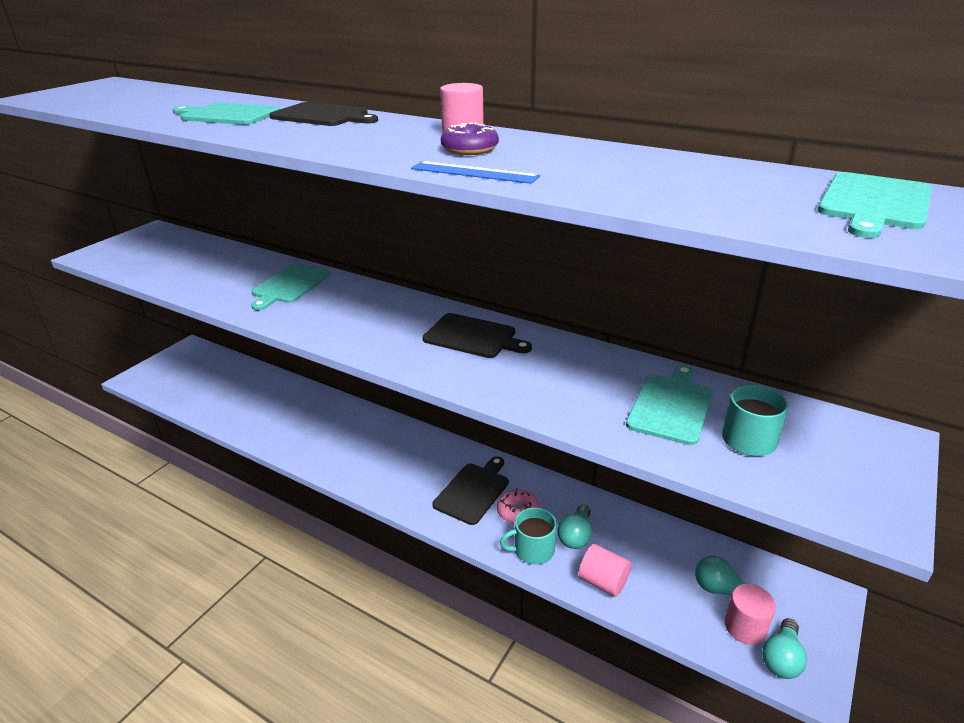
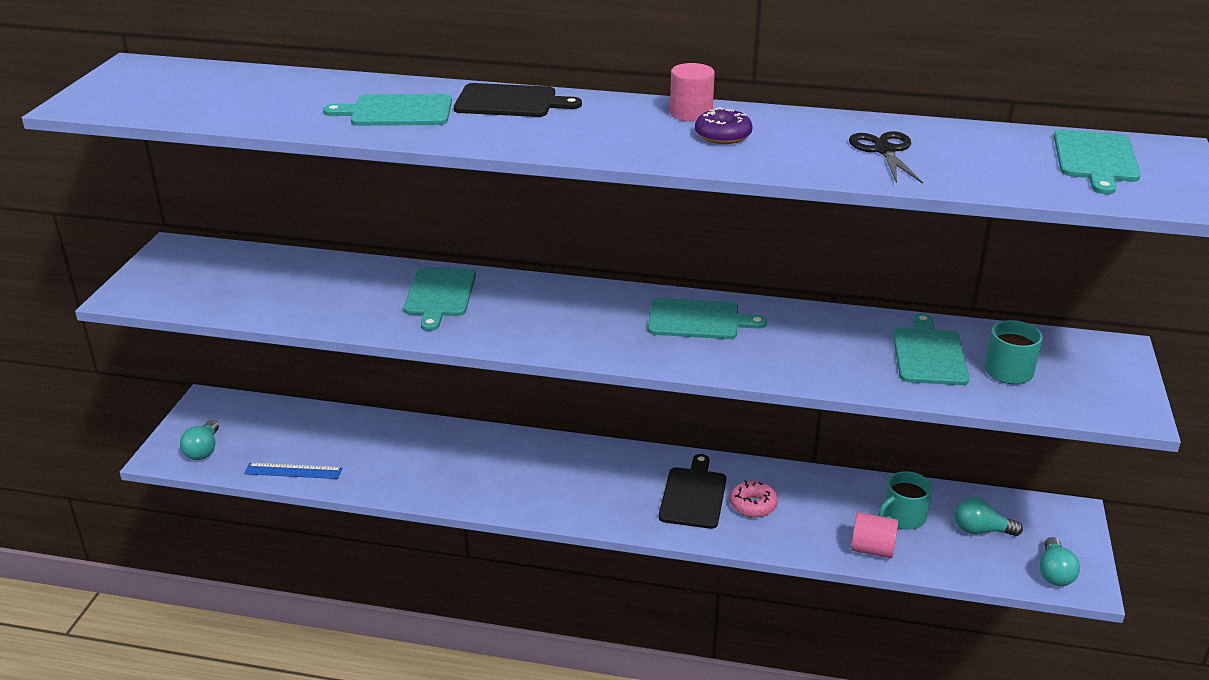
camera: 20 degrees left, 0 degrees up
(473, 337) = (698, 320): black cutting board -> turquoise cutting board
(474, 172) = (759, 165): blue ruler -> blue ruler (293, 471)
(533, 550) = (789, 537): turquoise mug -> turquoise mug (903, 517)
(575, 536) = (824, 514): turquoise light bulb -> turquoise light bulb (203, 450)
(620, 174) = (884, 151): none -> black scissors
(745, 627) = (1014, 555): pink cylinder -> none

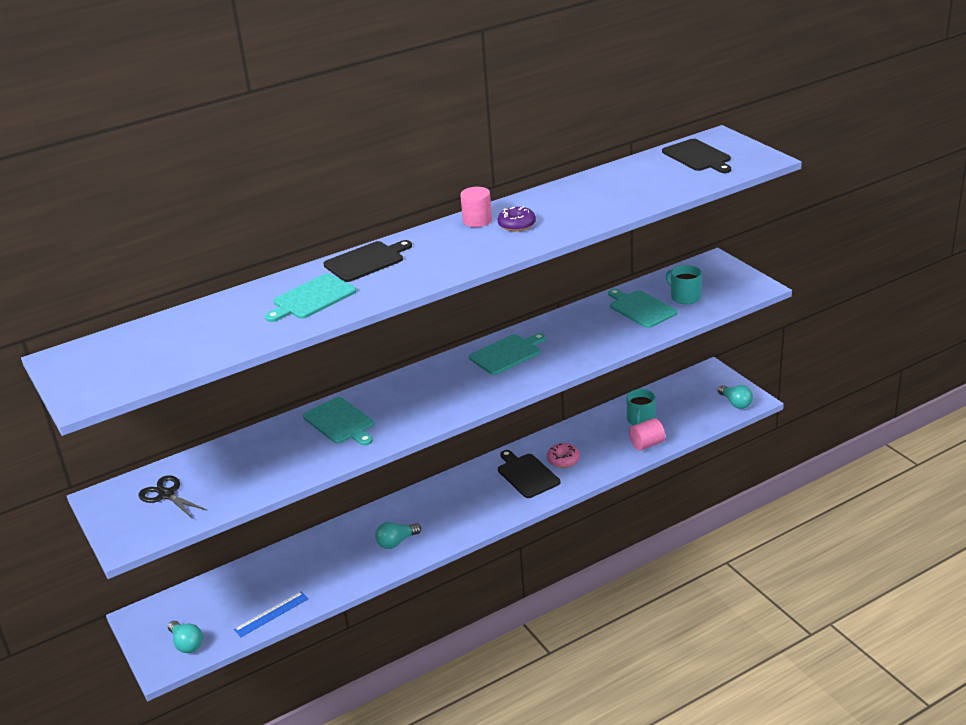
camera: 40 degrees left, 0 degrees up
(884, 151) = (605, 196): black scissors -> black scissors (166, 495)
(981, 530) = (682, 404): turquoise light bulb -> turquoise light bulb (396, 542)
(1095, 159) = (698, 156): turquoise cutting board -> black cutting board

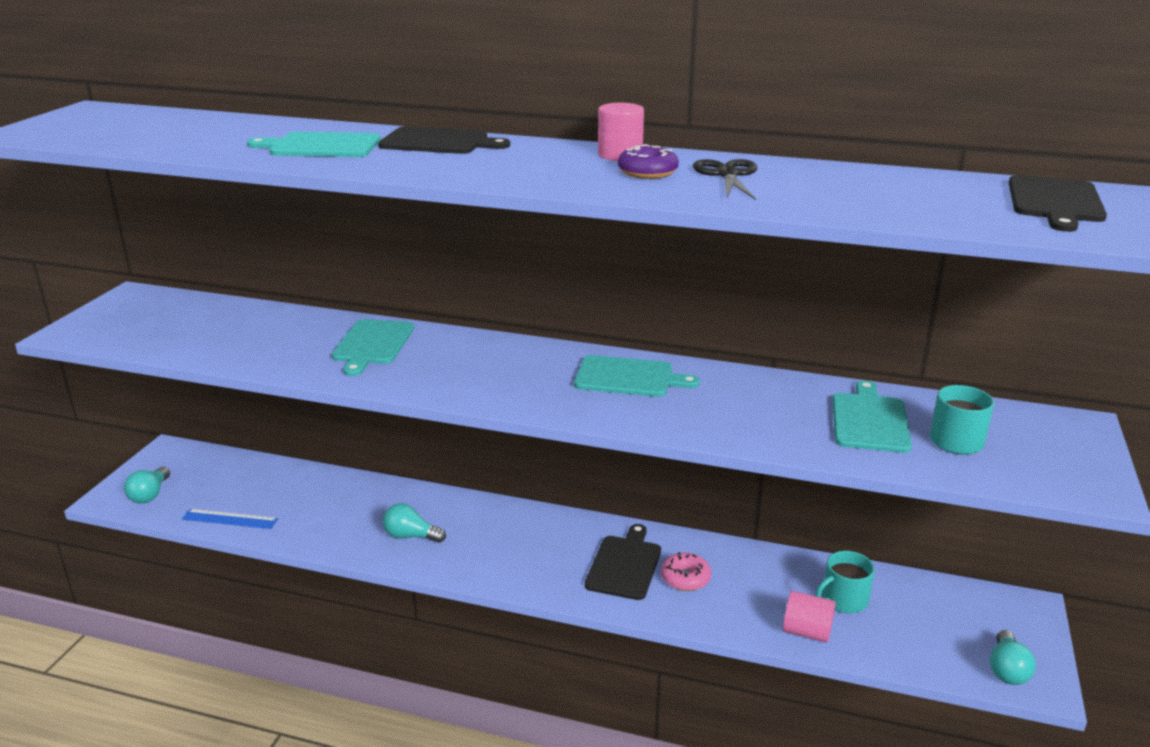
camera: 45 degrees right, 5 degrees down
(166, 495) = (161, 318): black scissors -> black scissors (727, 175)

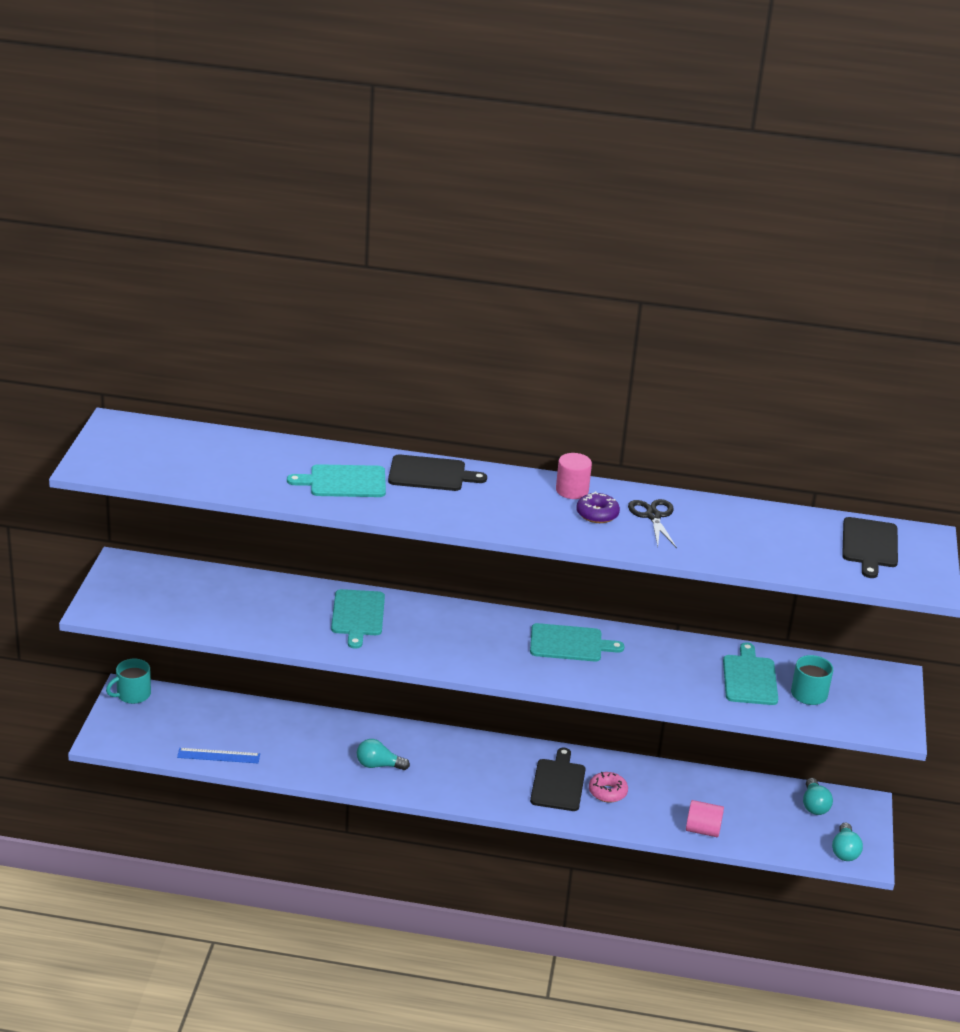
camera: 10 degrees left, 5 degrees up
(150, 495) = (136, 735): turquoise light bulb -> turquoise light bulb (814, 805)
(843, 600) = (729, 804): turquoise mug -> turquoise mug (132, 694)

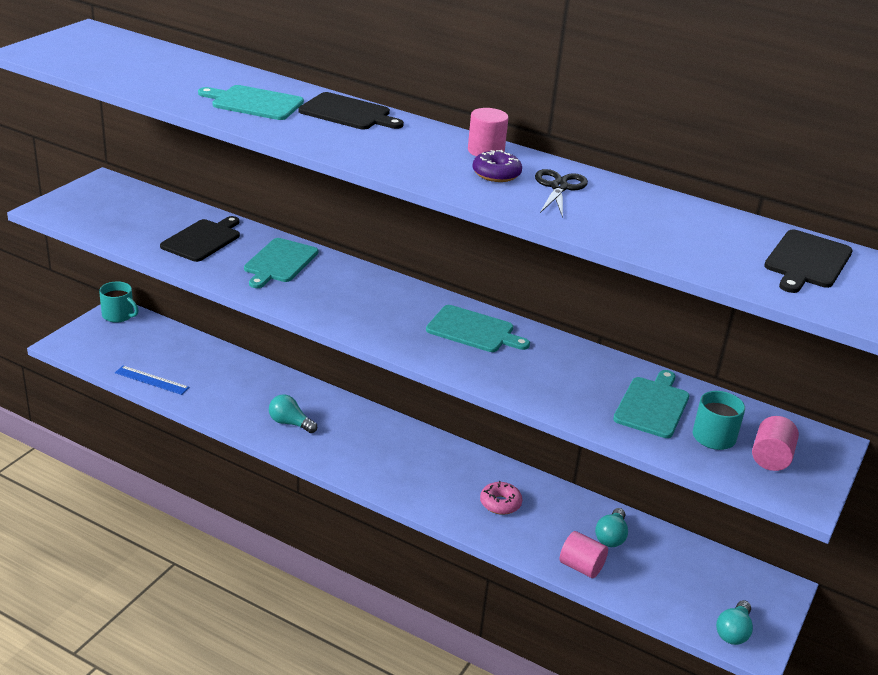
camera: 20 degrees right, 0 degrees up
(132, 694) = (118, 315): turquoise mug -> turquoise mug turned 135 degrees counterclockwise
(558, 783) = (455, 482): black cutting board -> black cutting board (203, 240)
(814, 805) = (720, 574): turquoise light bulb -> turquoise light bulb (611, 537)
(858, 701) = (771, 458): none -> pink cylinder

